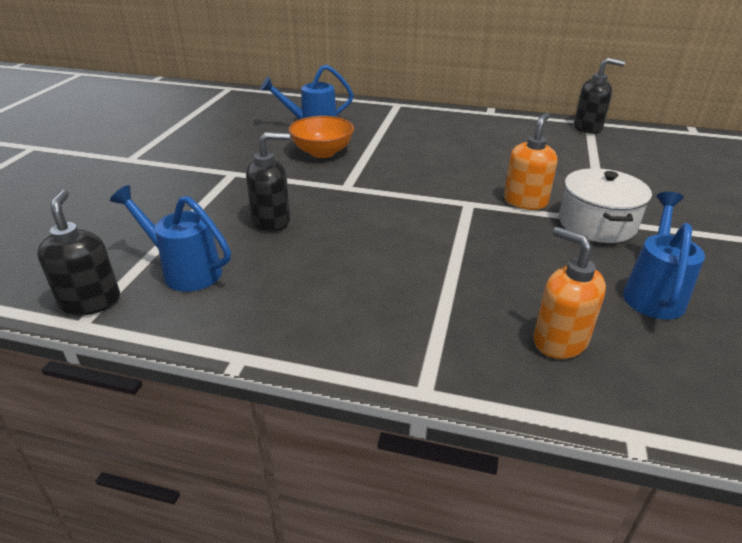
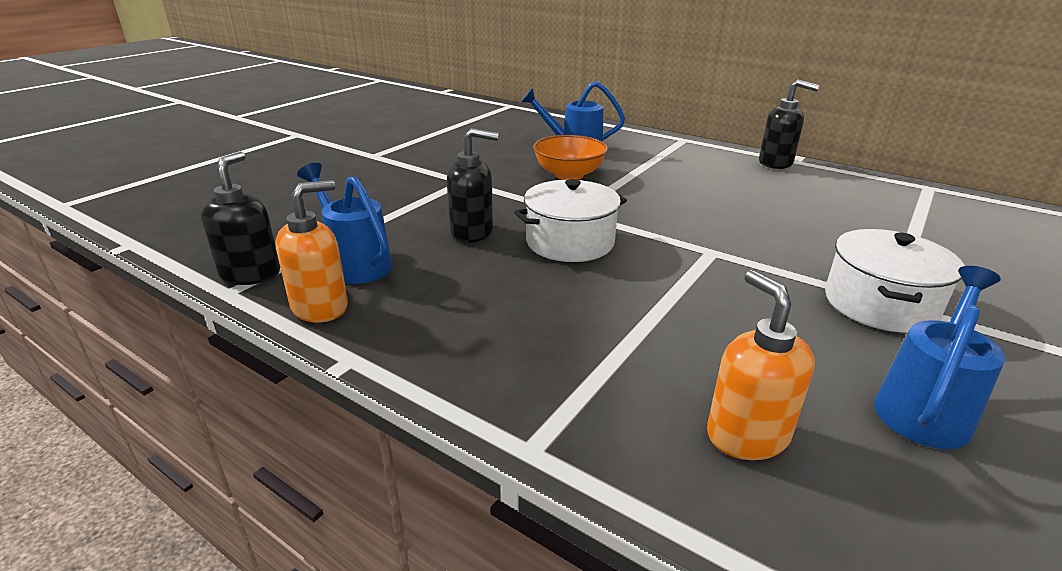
camera: 20 degrees right, 5 degrees down
(358, 215) = (570, 242): none -> white pot
(525, 201) = (789, 262): orange soap dispenser -> orange soap dispenser (320, 307)
(588, 128) = (924, 193): black soap dispenser -> black soap dispenser (776, 163)

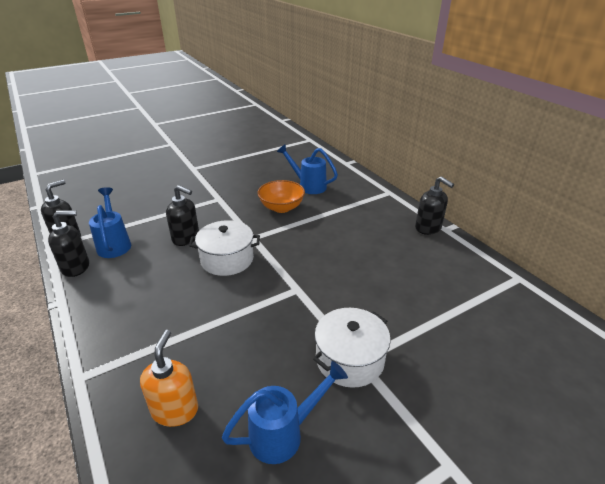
camera: 25 degrees right, 5 degrees up
(320, 307) = (76, 267): orange soap dispenser -> black soap dispenser

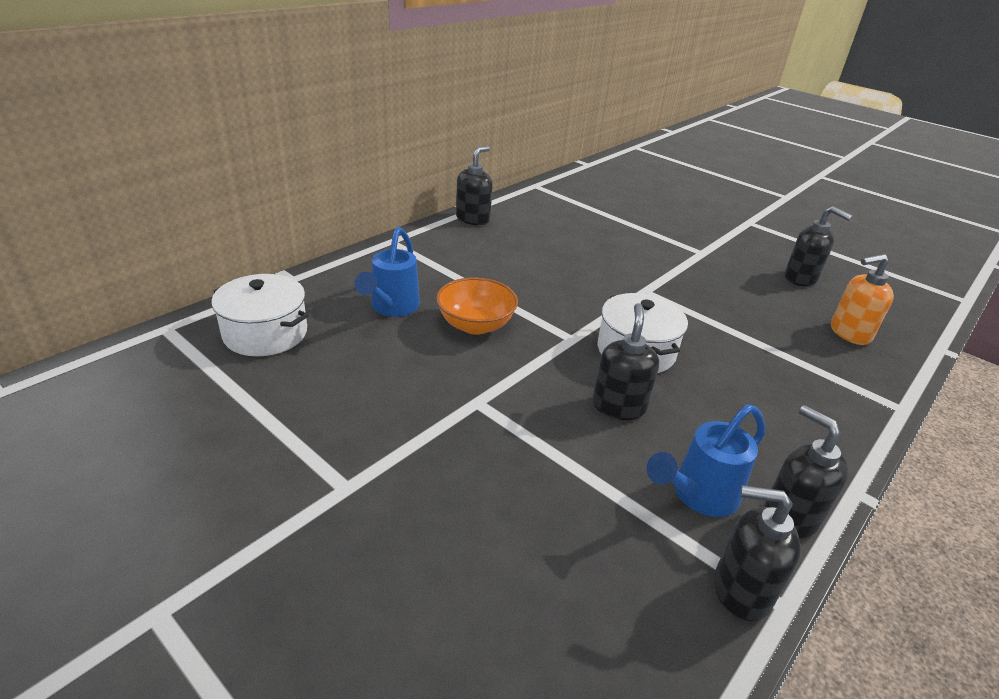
camera: 110 degrees left, 0 degrees up
(284, 433) = (800, 278): blue watering can -> black soap dispenser
(349, 359) = (706, 257): white pot -> white pot (265, 333)

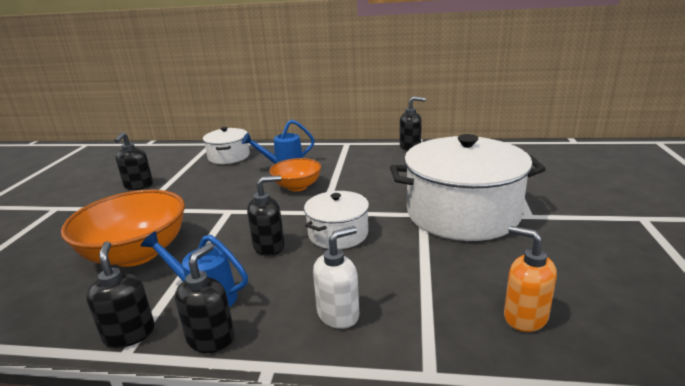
camera: 60 degrees right, 10 degrees down
(517, 532) = (136, 253): none -> orange bowl
(665, 273) = (462, 213): none -> white pot
(794, 416) = (338, 314): none -> white soap dispenser
(800, 278) = (584, 268): black soap dispenser -> black soap dispenser (138, 186)

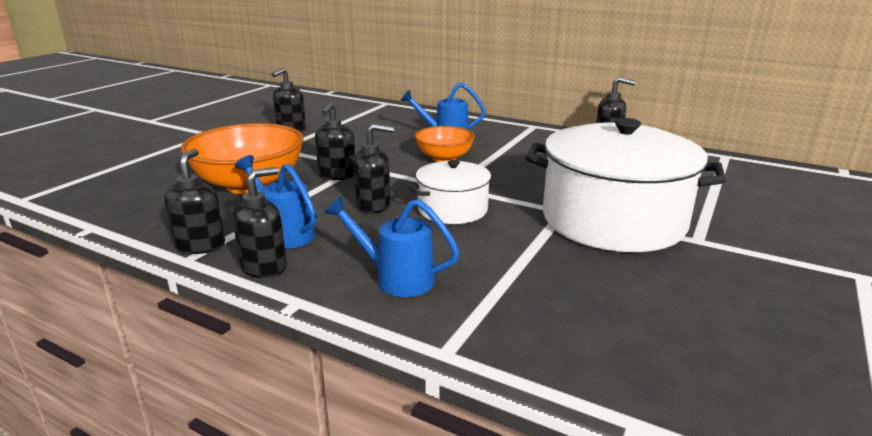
camera: 20 degrees right, 0 degrees up
(215, 224) = (337, 175): none -> black soap dispenser
(229, 156) = (395, 118): white pot -> none
(338, 314) = (395, 278): white soap dispenser -> blue watering can
(525, 317) = (598, 333): orange soap dispenser -> none

